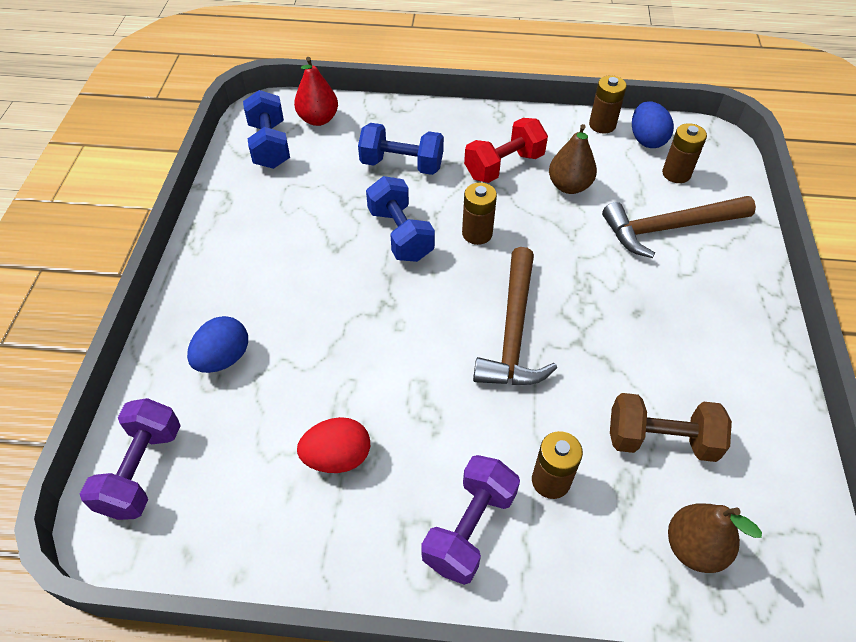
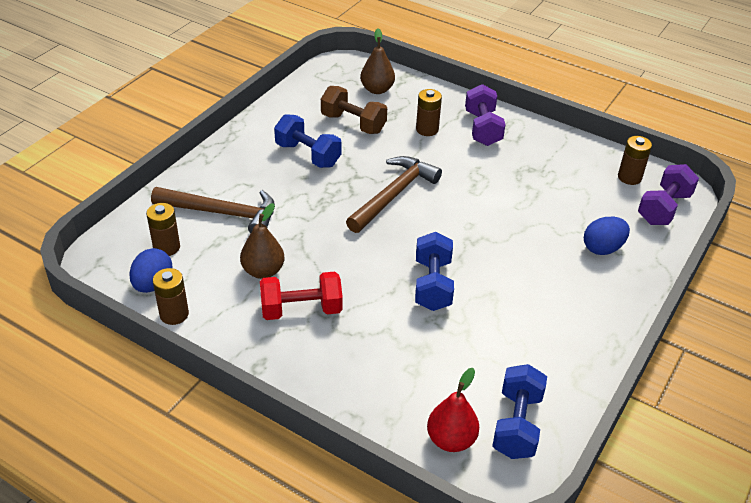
camera: 155 degrees left, 10 degrees down
(337, 457) = (542, 176): red egg -> none
(401, 165) = (393, 348): blue dumbbell -> blue dumbbell (308, 155)
(469, 528) = (482, 128): purple dumbbell -> purple dumbbell turned 60 degrees counterclockwise
(477, 233) = (370, 263): brown battery -> brown battery (629, 177)

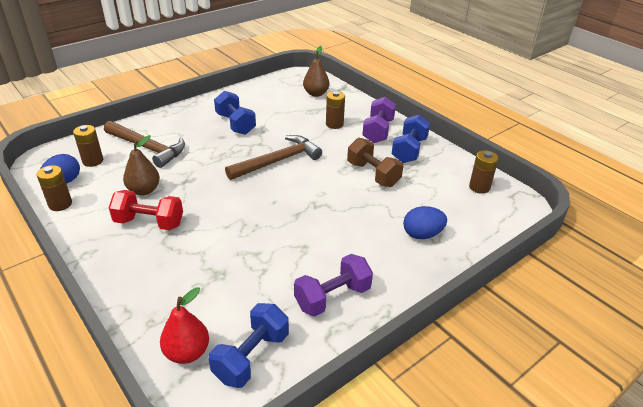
camera: 20 degrees right, 5 degrees down
(353, 123) = (283, 111): brown dumbbell -> brown dumbbell (373, 174)
(432, 285) = (261, 229): blue dumbbell -> blue dumbbell (409, 150)
(663, 208) = (496, 216): purple dumbbell -> purple dumbbell (332, 297)

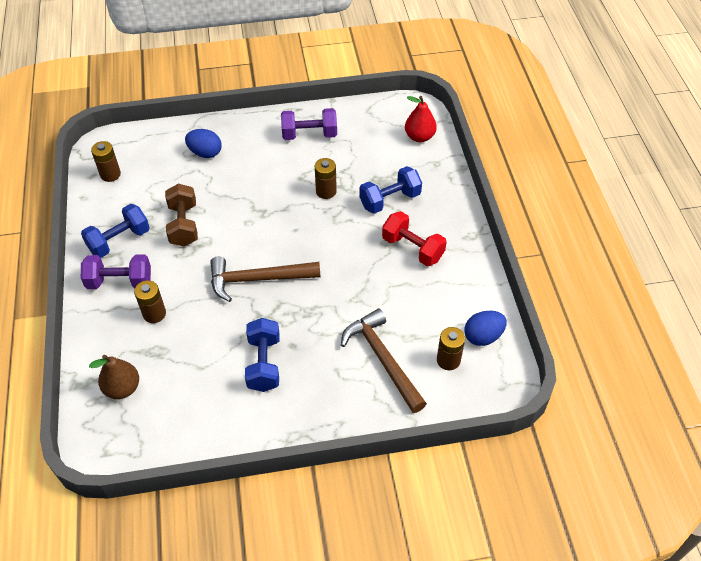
camera: 150 degrees left, 15 degrees up
(60, 204) = (489, 304): brown battery -> brown battery (326, 191)
(144, 190) = (406, 291): brown pear -> none
(251, 357) = (382, 121): blue dumbbell -> blue dumbbell (390, 200)
(378, 131) = (120, 281): purple dumbbell -> purple dumbbell turned 45 degrees clockwise

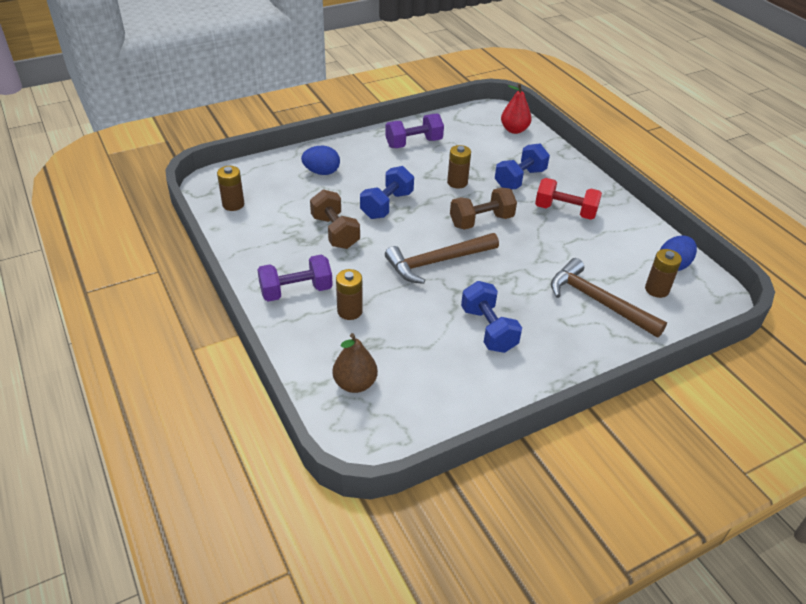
camera: 20 degrees left, 10 degrees down
(119, 241) = (275, 257): blue dumbbell -> blue dumbbell (387, 205)
(324, 242) = (481, 221): none -> brown dumbbell

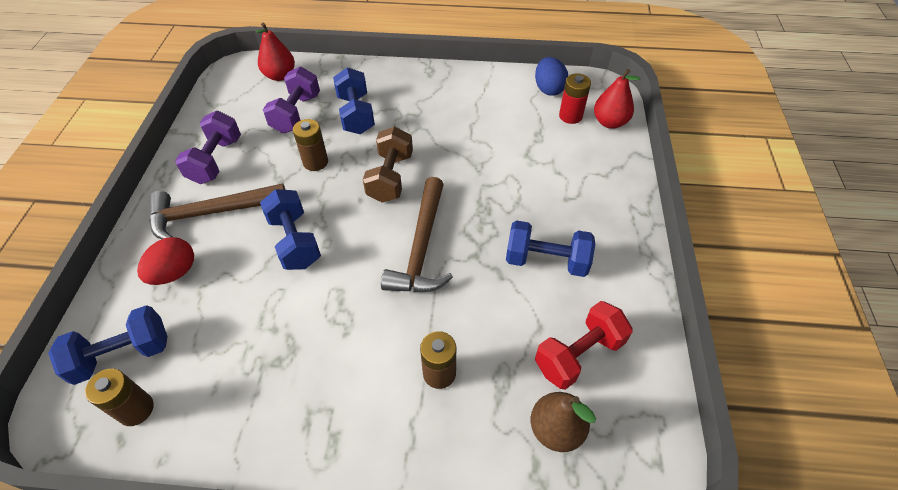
camera: 55 degrees left, 10 degrees up
(258, 183) = (123, 355): none -> blue dumbbell
(296, 291) = (365, 415): purple dumbbell -> purple dumbbell (296, 113)
(321, 172) = (175, 273): blue egg -> red egg
(335, 232) = (295, 317): brown dumbbell -> none
(565, 211) = (428, 111): red dumbbell -> red dumbbell (578, 355)
(598, 301) = (560, 160): brown hammer -> brown hammer (211, 213)
(657, 289) = (570, 116): brown battery -> red battery
(679, 316) = (609, 122): none -> red pear

